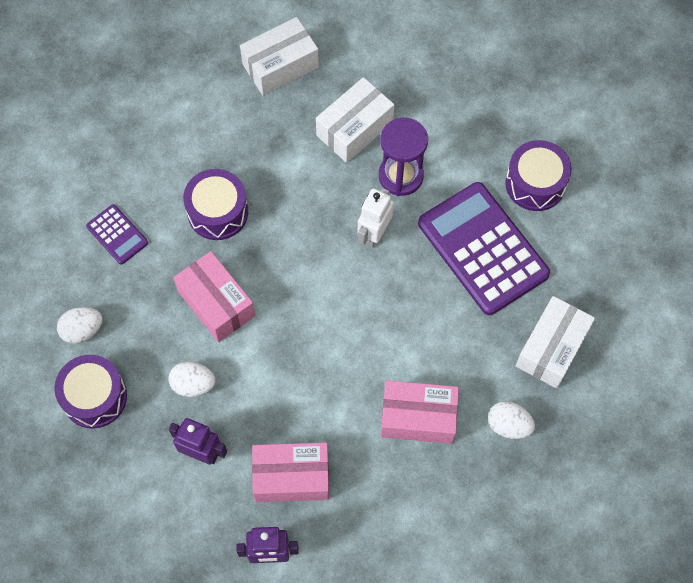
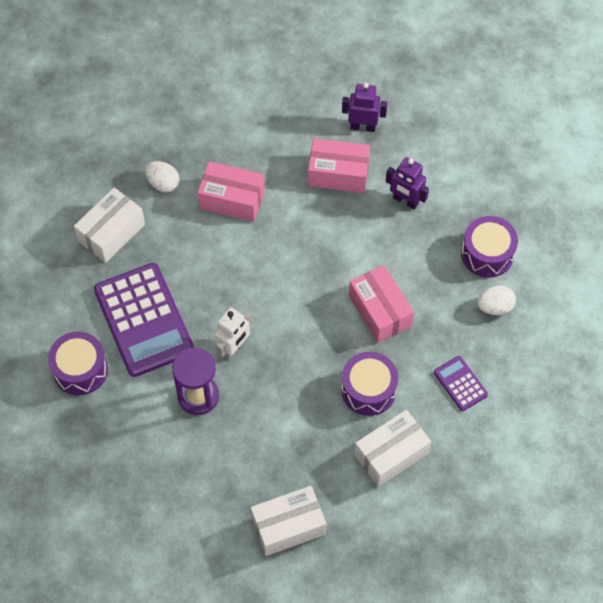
camera: 170 degrees left, 5 degrees down
(193, 384) = (406, 251): white egg -> none
(354, 129) = (230, 448): white box -> white box (391, 454)

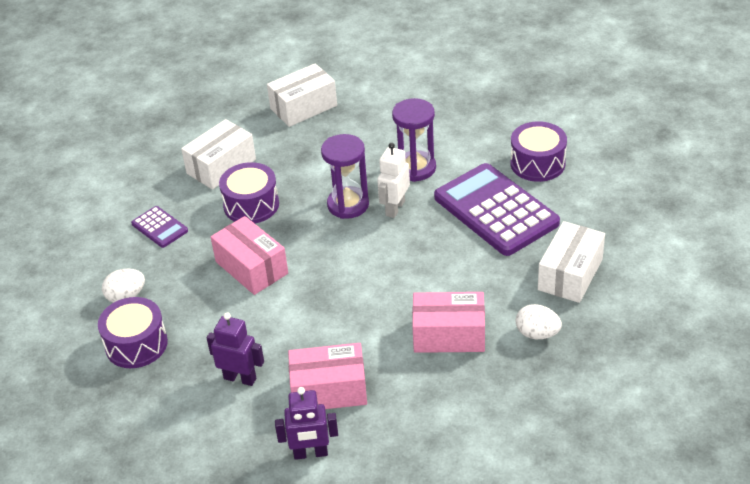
camera: 170 degrees right, 20 degrees down
(276, 364) = (348, 205): none -> purple hourglass

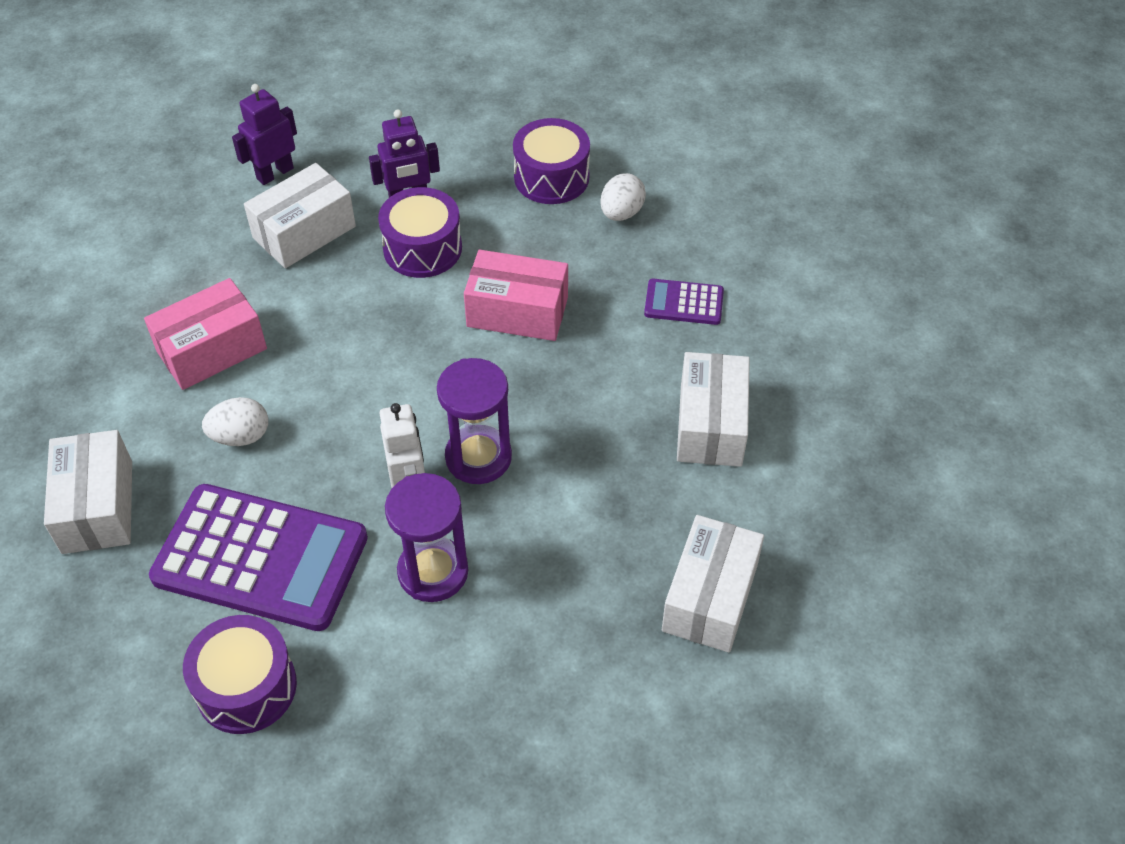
camera: 140 degrees right, 10 degrees up
(251, 205) = (606, 390): purple drum -> purple drum (422, 248)
(329, 390) = (304, 232): pink box -> white box
(537, 334) = (102, 403): white egg -> white egg (240, 436)

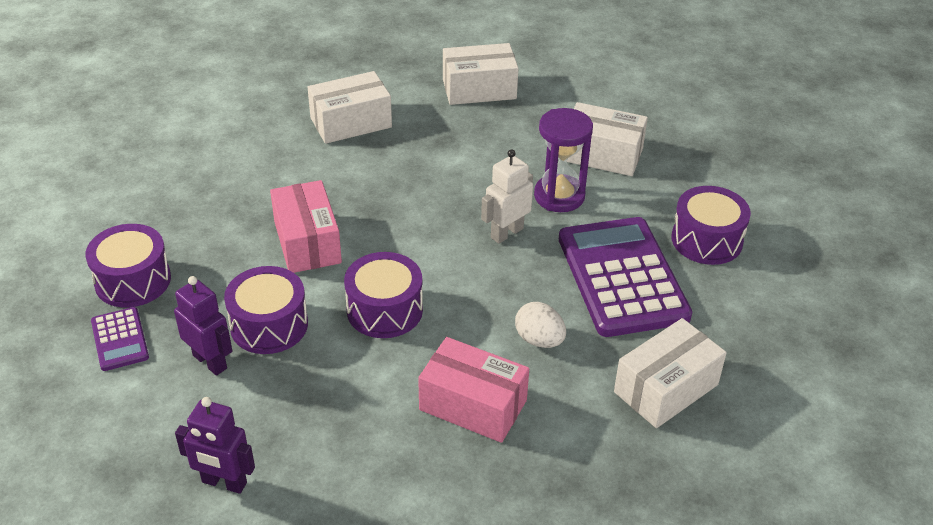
camera: 120 degrees left, 10 degrees down
(304, 232) = (295, 415): white box -> white box (602, 155)
(376, 335) = (384, 310): none -> purple drum
(478, 457) = (457, 210): purple hourglass -> none
(621, 213) = (159, 225): white egg -> none
(684, 303) = (244, 165): purple calculator -> purple calculator (120, 339)

